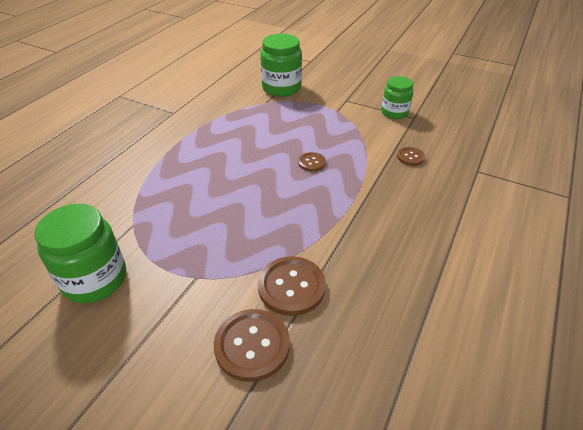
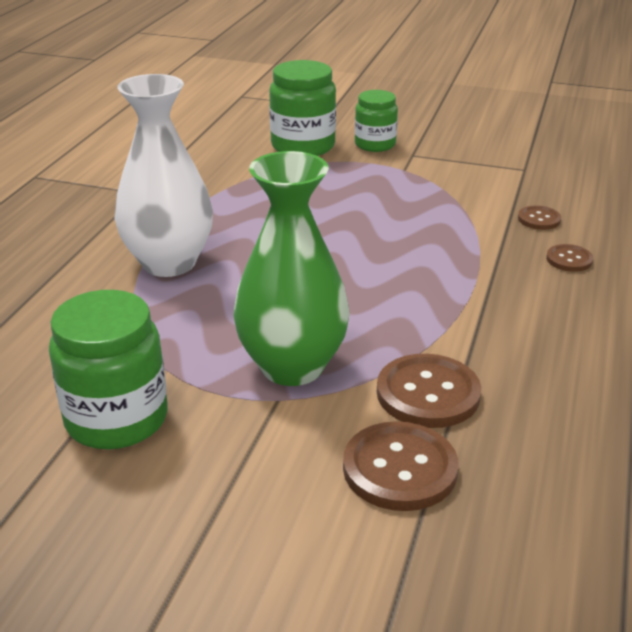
camera: 10 degrees left, 10 degrees down
(170, 165) = (169, 263): none -> white vase
(214, 253) = (292, 367): none -> green vase
(311, 162) = (393, 239): brown button -> brown button (569, 259)
(394, 112) = (493, 165): green jar -> green jar (375, 144)

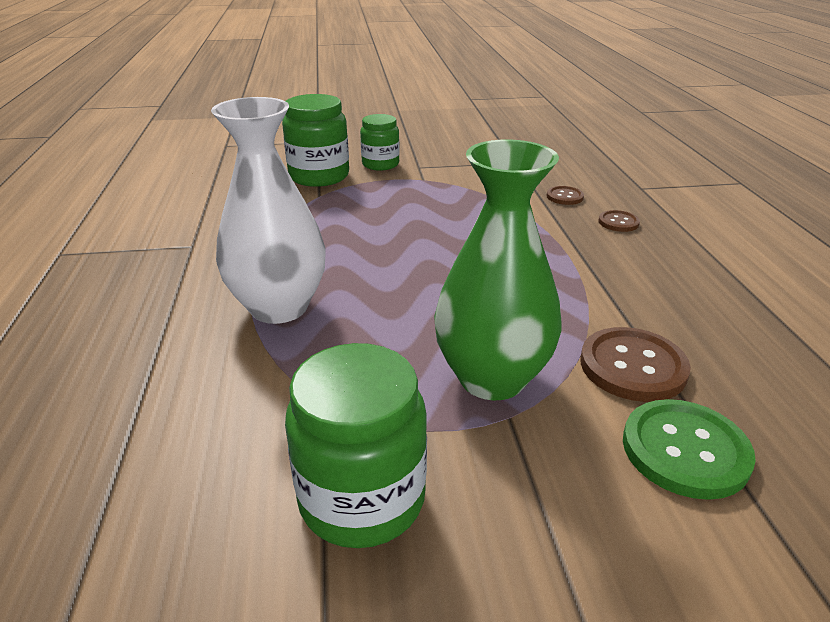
camera: 25 degrees left, 0 degrees up
(400, 469) = (685, 450): brown button -> green button

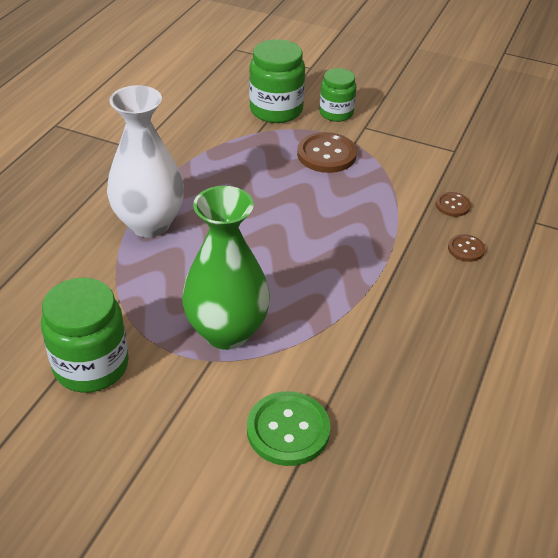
camera: 30 degrees right, 10 degrees up
(632, 366) = (323, 366): brown button -> brown button (326, 154)

